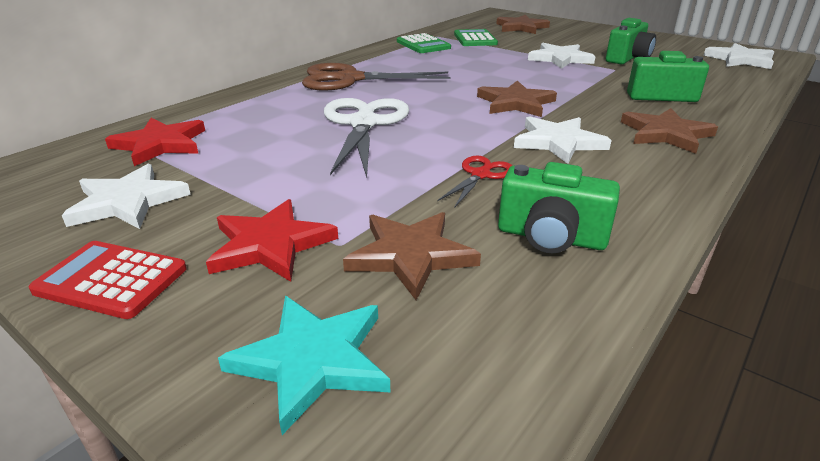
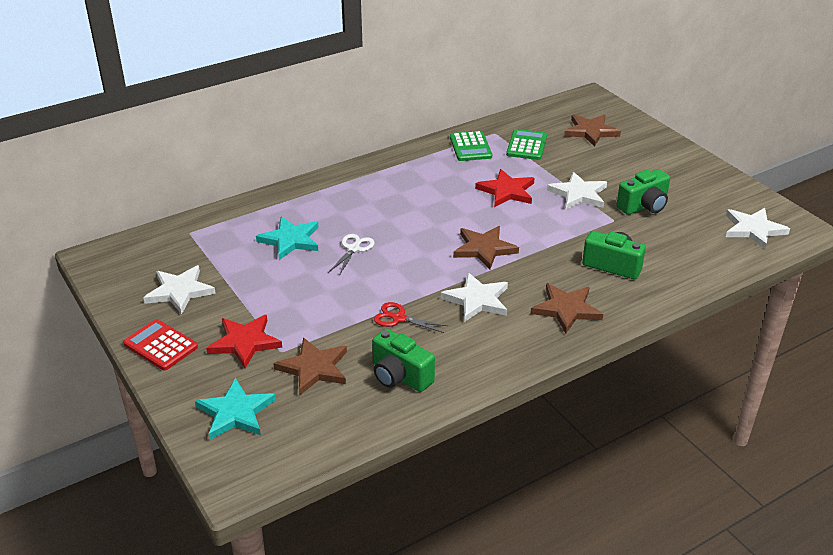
camera: 20 degrees right, 5 degrees up
(160, 144) = (210, 242): red star -> red star (506, 191)
(275, 127) = (290, 240): none -> turquoise star
(348, 79) = (373, 190): brown scissors -> none
(364, 123) = (354, 248): white scissors -> white scissors, size x0.50
(481, 174) = (398, 318): red scissors -> red scissors turned 120 degrees counterclockwise

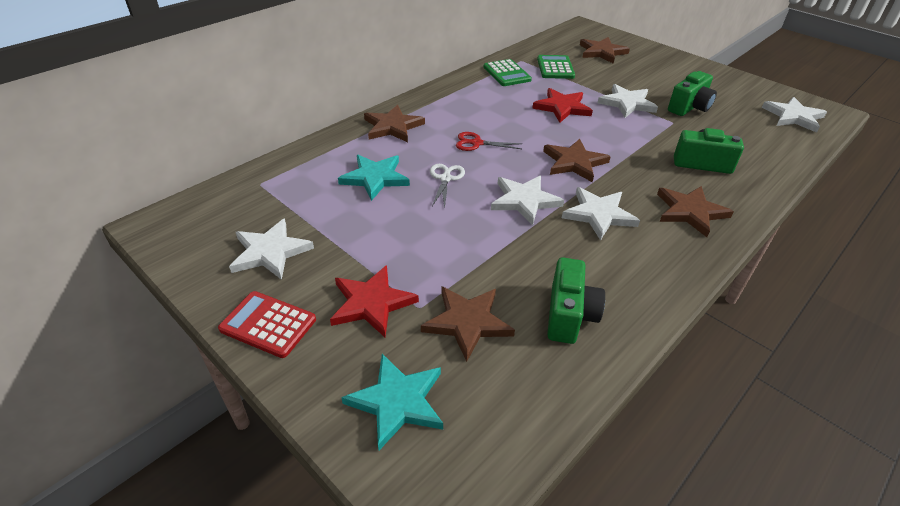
camera: 15 degrees left, 5 degrees up
(328, 192) = (393, 127): none -> brown star
(398, 318) = (530, 246): red scissors -> red scissors (476, 143)
(400, 376) = (569, 315): green camera -> green camera turned 105 degrees counterclockwise
(415, 278) = (524, 201): none -> white star

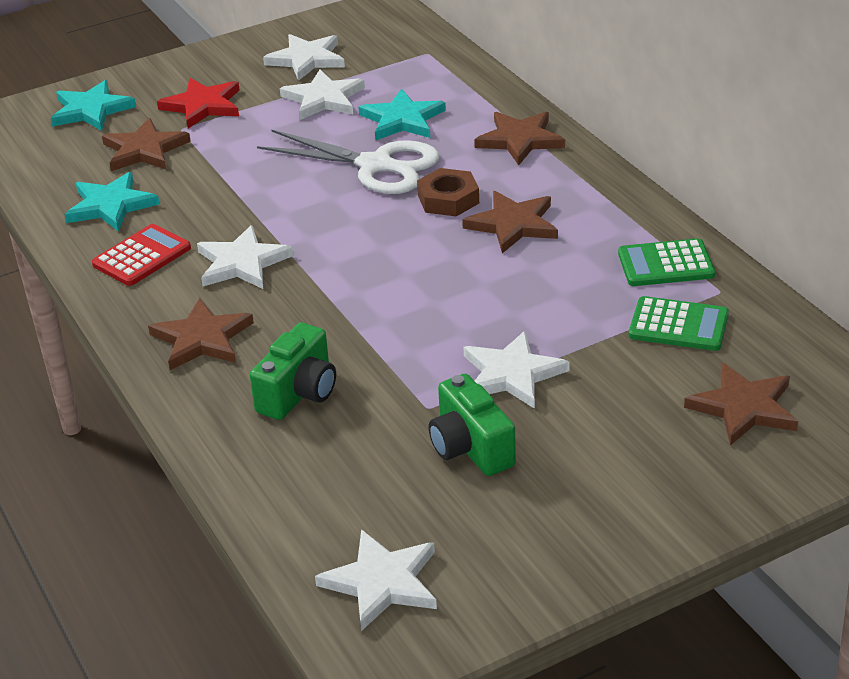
camera: 110 degrees right, 5 degrees down
(268, 324) = (212, 59): red calculator -> red calculator (142, 256)
(445, 178) = (377, 166): white scissors -> white scissors, size x1.99
(476, 143) = (448, 199): red scissors -> brown nut
(524, 201) = (300, 214): white star -> white star (323, 99)
(562, 107) = (522, 297): red star -> none
(569, 315) = (111, 206): green camera -> turquoise star
(574, 162) = (361, 271): brown star -> brown star (513, 224)

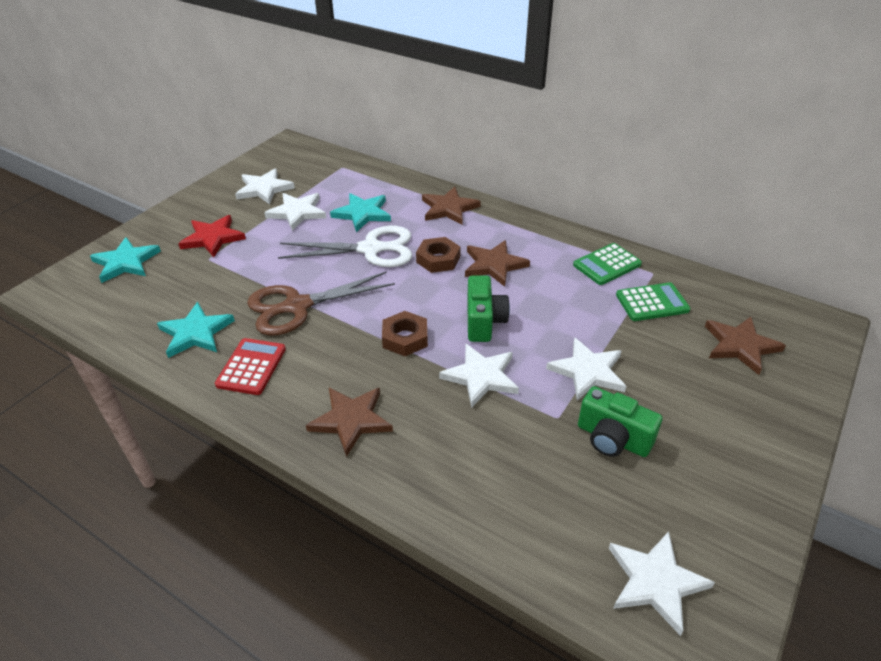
camera: 30 degrees left, 5 degrees up
(144, 150) = (191, 282): brown star -> none
(236, 207) = (296, 306): none -> brown scissors
(242, 263) = (334, 348): white star -> white star (481, 376)
(299, 393) = (460, 440): green camera -> green camera (484, 321)
(329, 275) = (405, 338): none -> brown nut

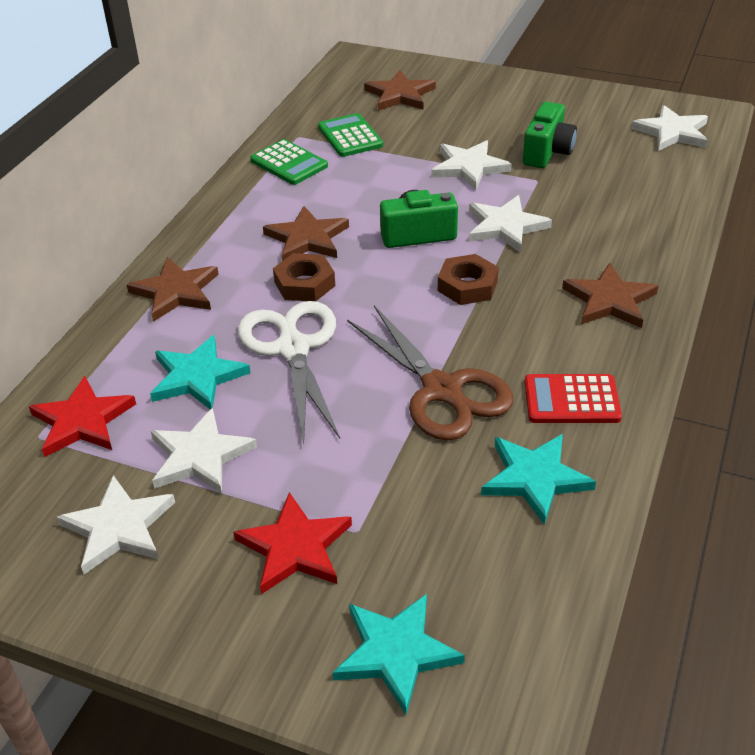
camera: 100 degrees left, 0 degrees up
(346, 179) = (82, 421): none -> red star

